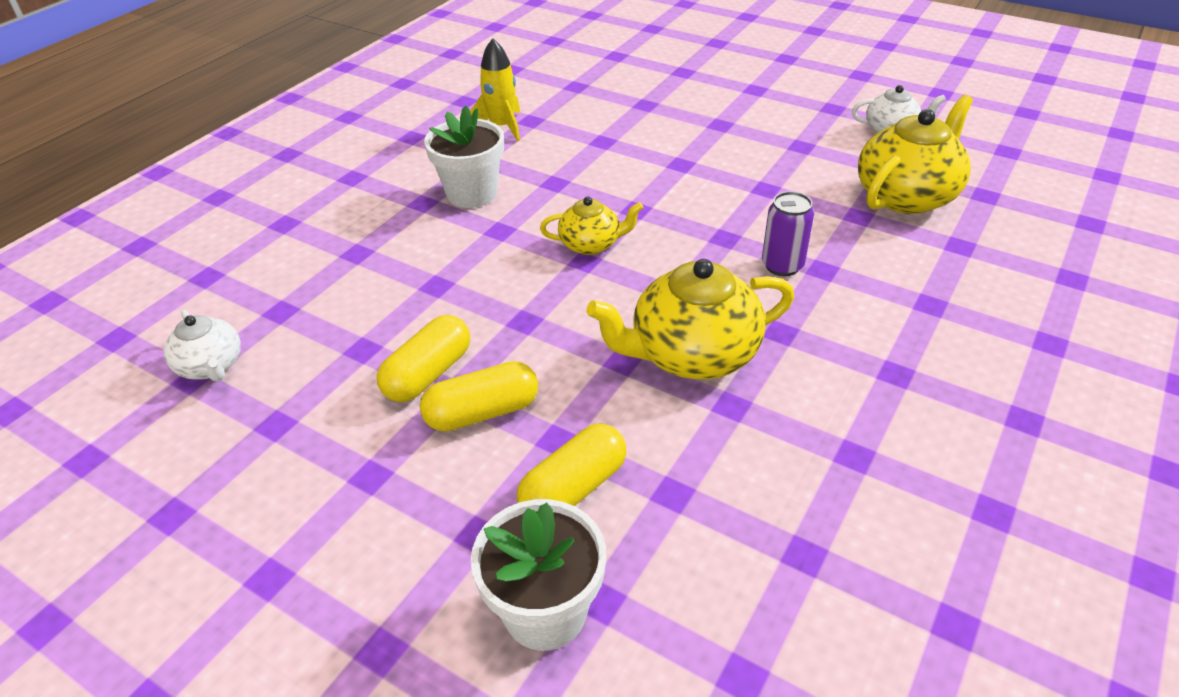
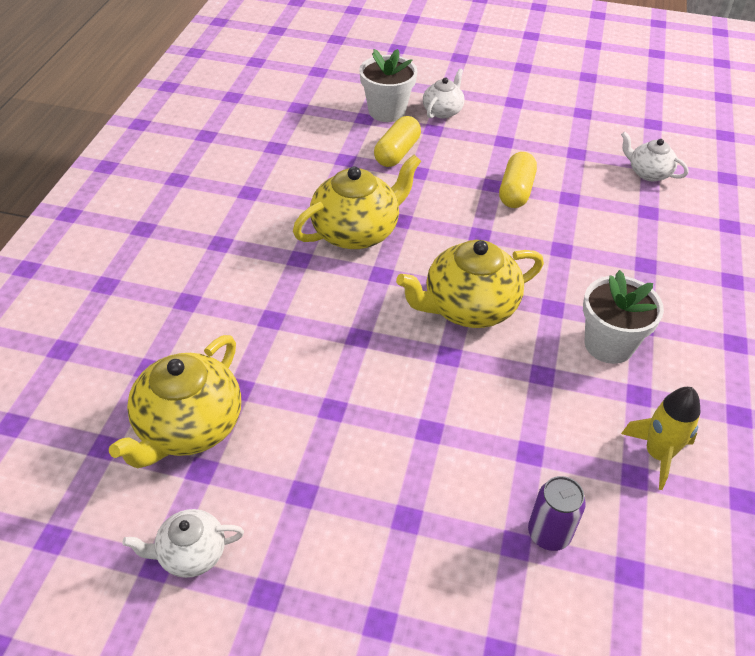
camera: 160 degrees right, 5 degrees up
(429, 584) = (443, 111): none -> white teapot
(482, 412) = (468, 177): yellow capsule -> none
(591, 244) = (468, 307): yellow teapot -> yellow teapot, size x1.79
(782, 266) = (305, 316): purple can -> purple can (549, 534)

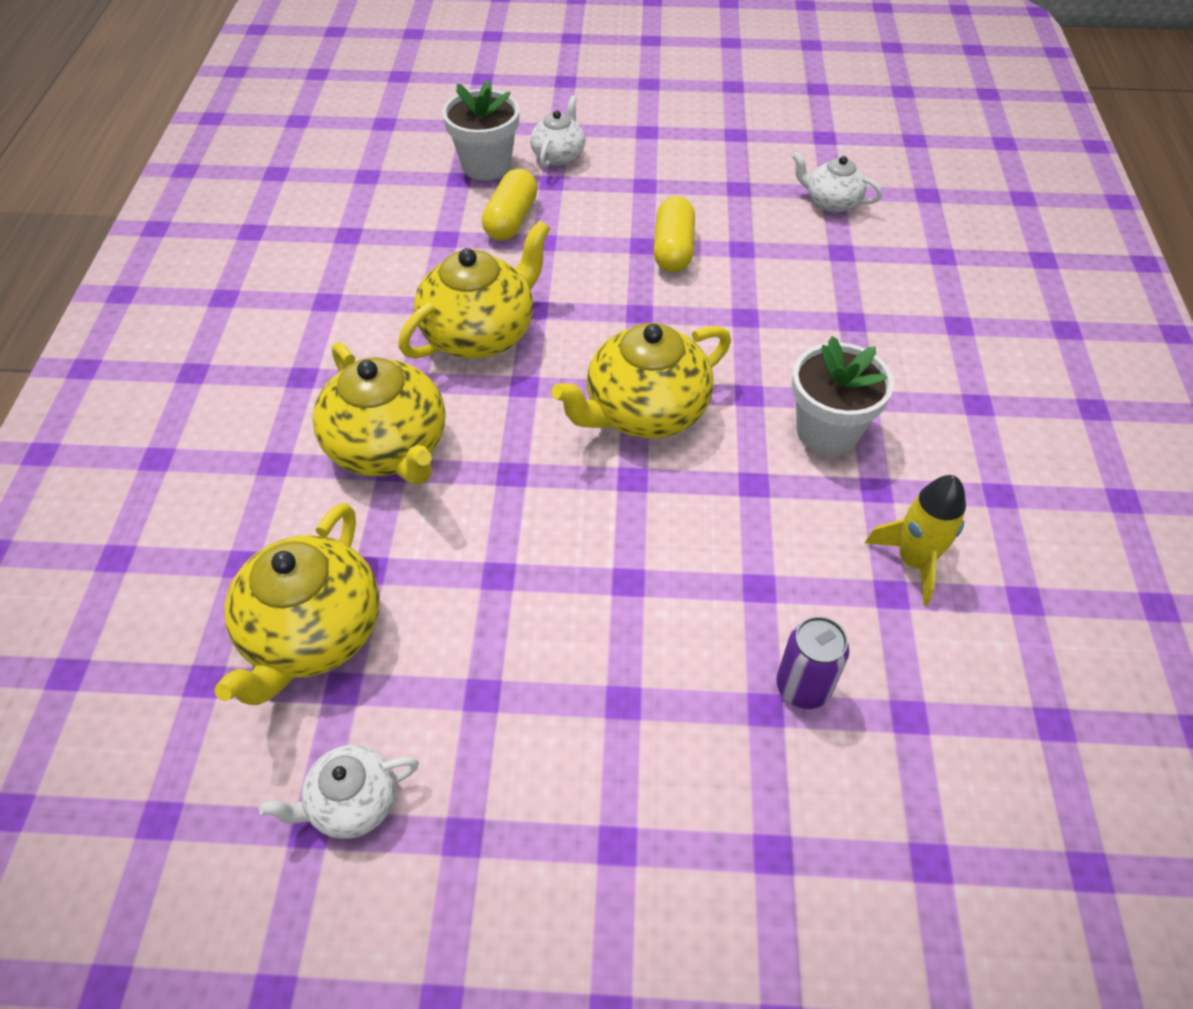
camera: 10 degrees left, 5 degrees up
(272, 304) = (389, 448): none -> yellow teapot

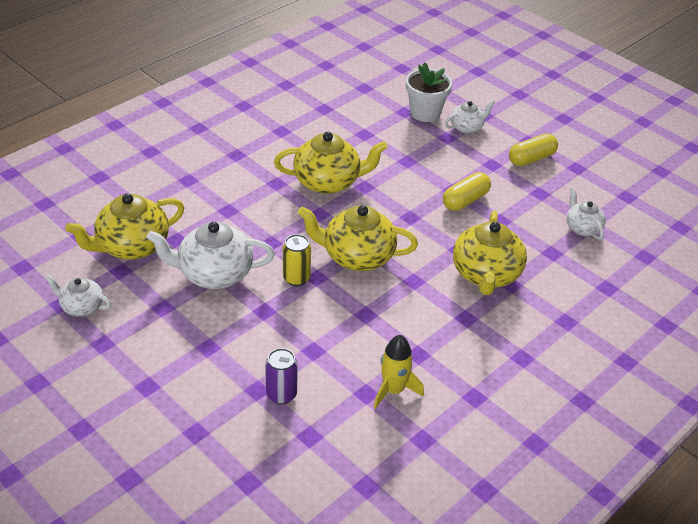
camera: 40 degrees right, 10 degrees down
(389, 448) = (236, 202): yellow teapot -> yellow teapot (486, 275)
(492, 580) = (214, 274): none -> white teapot
(511, 220) = (405, 143): yellow capsule -> yellow capsule (531, 159)
(609, 500) = (296, 278): none -> yellow can
(827, 431) = (429, 318): white flower pot -> none

